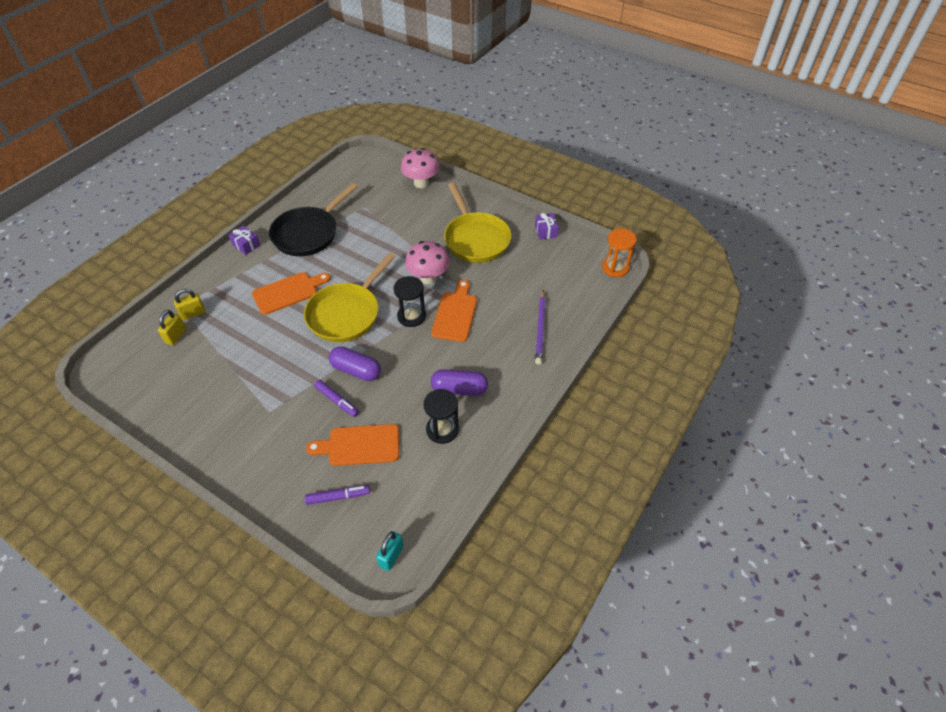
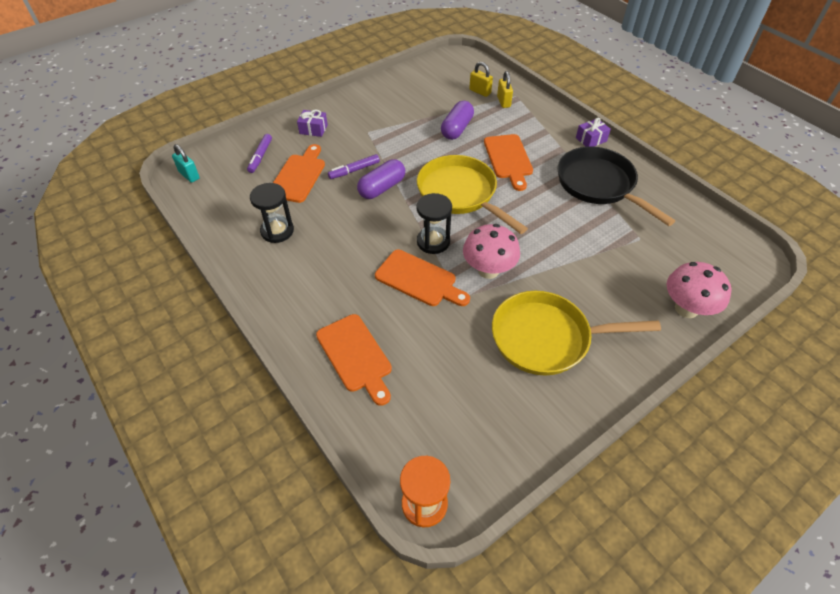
camera: 110 degrees right, 0 degrees up
(459, 389) = (314, 255): purple capsule -> purple capsule (457, 129)
(540, 328) = (355, 356): purple pencil -> orange cutting board
(545, 231) = (540, 435): purple gift -> purple gift (313, 129)

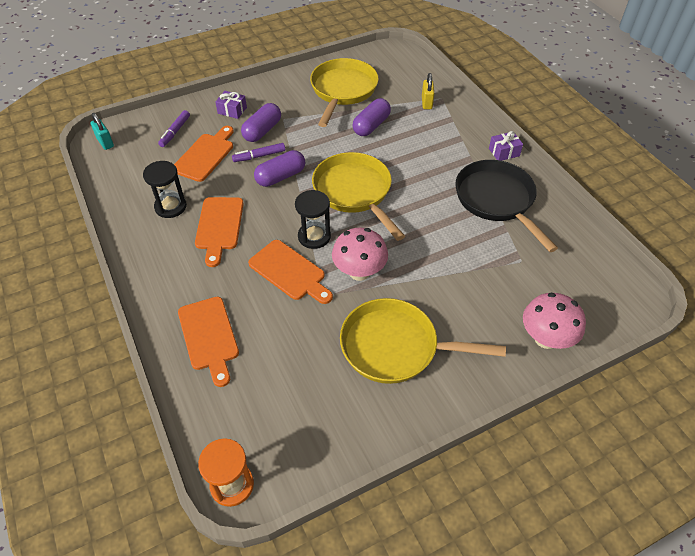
camera: 10 degrees right, 0 degrees up
(350, 145) = (262, 131): none -> purple capsule
(419, 98) = (343, 90): none -> yellow pan
(480, 92) = (406, 90): yellow padlock -> none
(508, 159) = (413, 162): orange cutting board -> orange cutting board (219, 226)

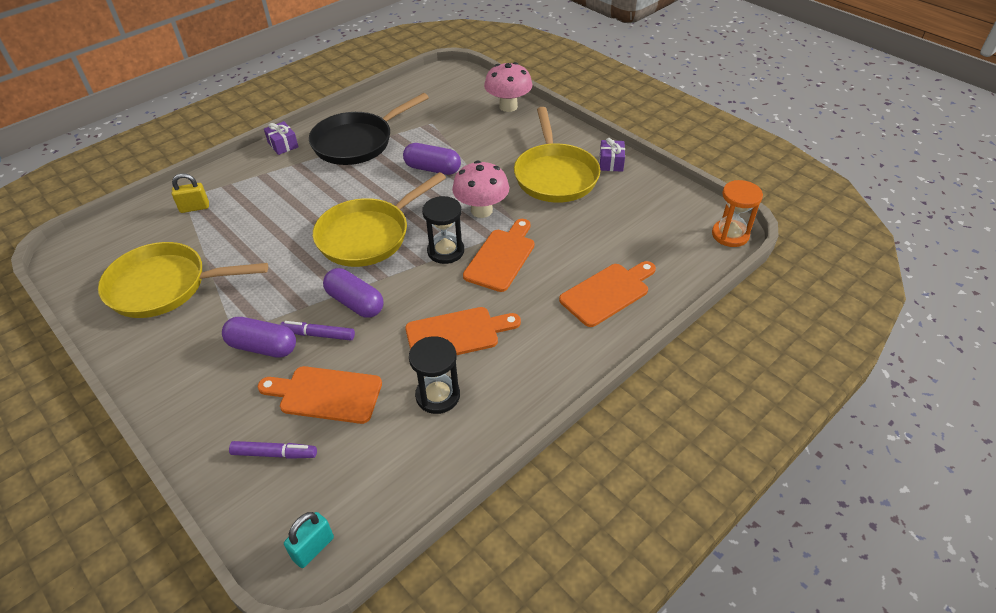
camera: 105 degrees left, 5 degrees down
(232, 110) = (214, 397): purple gift -> purple gift (611, 163)
(259, 156) = (318, 334): purple marker -> purple marker turned 135 degrees clockwise
(371, 125) = (244, 245): purple capsule -> purple capsule (432, 169)

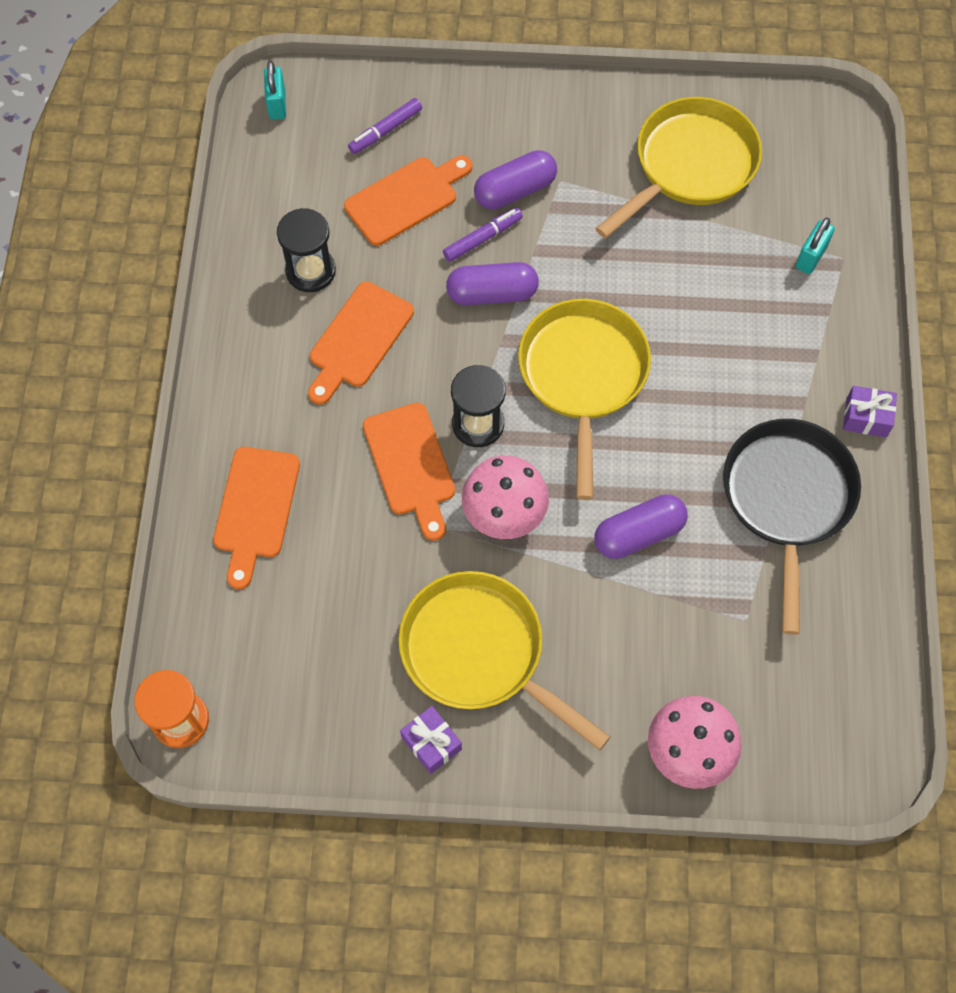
camera: 135 degrees right, 20 degrees up
(194, 208) = (811, 257): yellow padlock -> turquoise padlock

